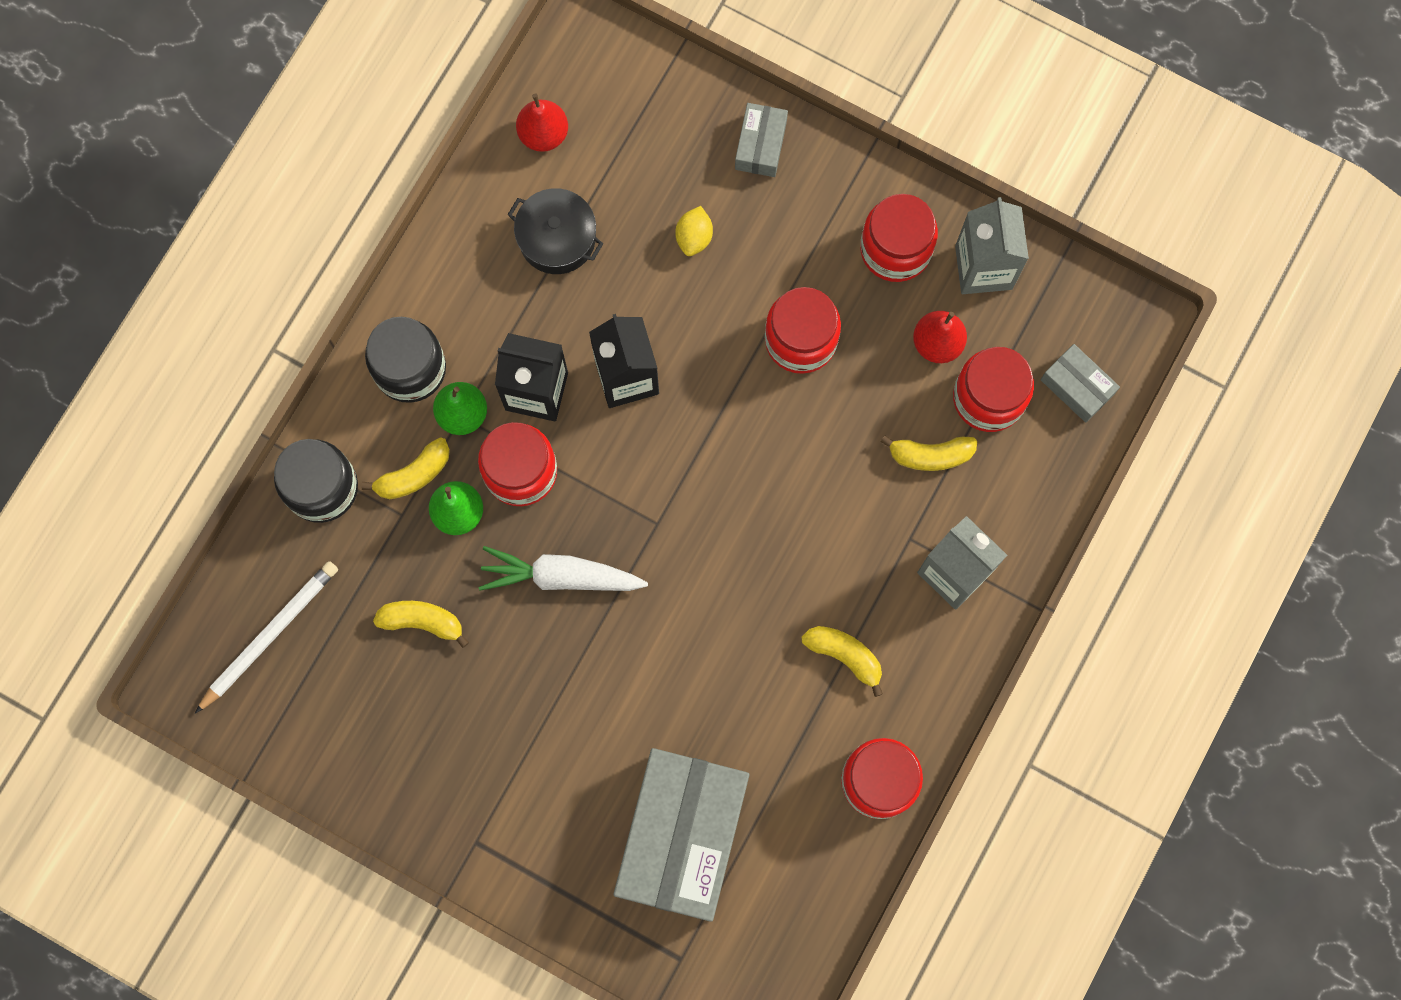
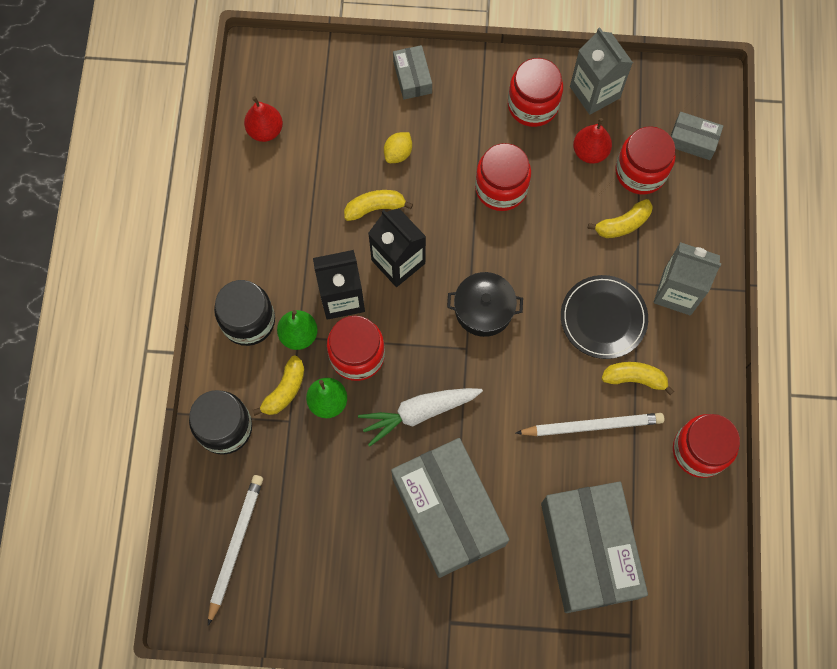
camera: 25 degrees left, 5 degrees down
(422, 622) = (339, 487): yellow banana -> yellow banana (375, 207)
(537, 711) = (448, 511): none -> grey box
(557, 238) = (307, 192): black pot -> black pot (483, 309)
(694, 237) = (398, 153): yellow lemon -> yellow lemon turned 45 degrees clockwise
(762, 689) = (592, 426): none -> white pencil
(844, 563) = (603, 318): none -> black plate

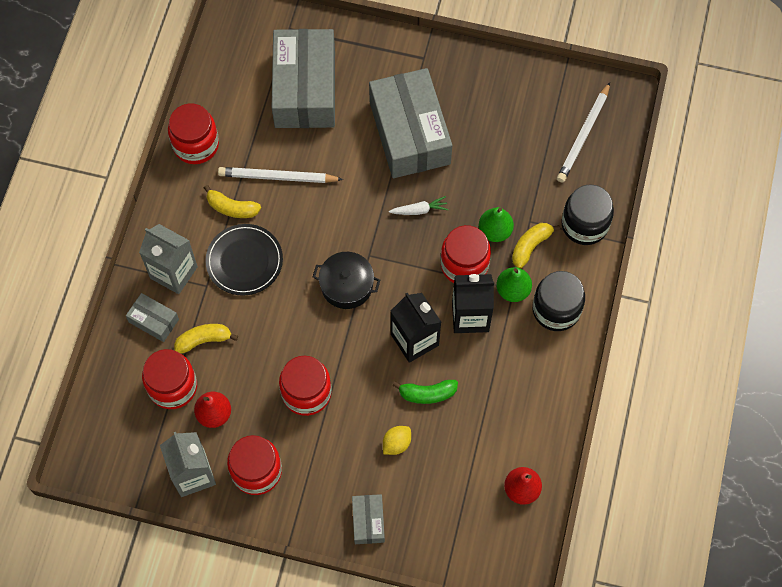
camera: 170 degrees left, 5 degrees down
(375, 207) = (427, 394): yellow banana -> green banana
(419, 412) = (419, 210): white carrot -> white carrot, size x0.55
(692, 140) = (114, 409): grey box -> grey box (154, 321)

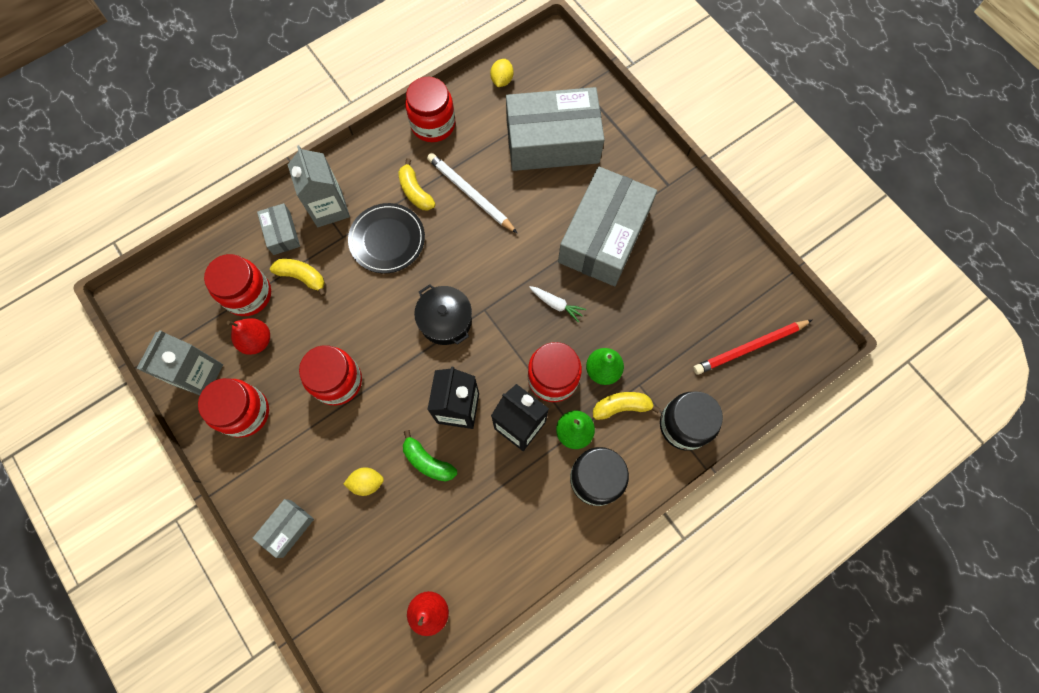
camera: 40 degrees right, 5 degrees up
(219, 69) = (502, 80): none -> yellow lemon
(305, 89) = (552, 141): grey box -> grey box turned 45 degrees clockwise
(583, 135) = (749, 347): white pencil -> red pencil

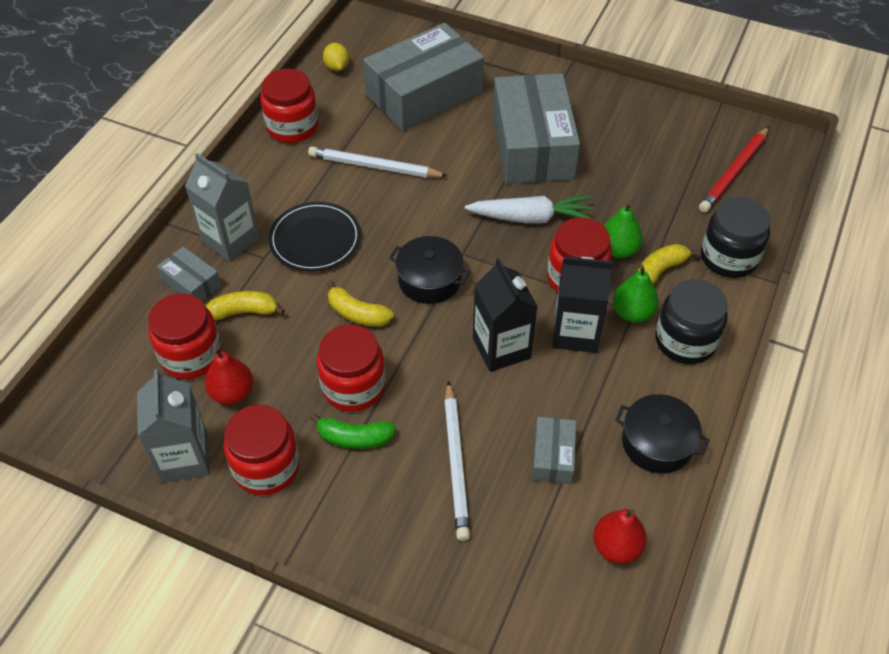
camera: 30 degrees left, 20 degrees down
(287, 528) = (398, 553): grey box -> grey box (553, 456)
(367, 482) = (456, 463): yellow lemon -> white pencil
(415, 191) = (315, 188): yellow banana -> yellow banana (357, 314)
(428, 461) = (506, 410): green banana -> green banana (354, 438)
(514, 550) = (657, 443): none -> black pot
(556, 304) = (531, 218): white carrot -> white carrot, size x1.81

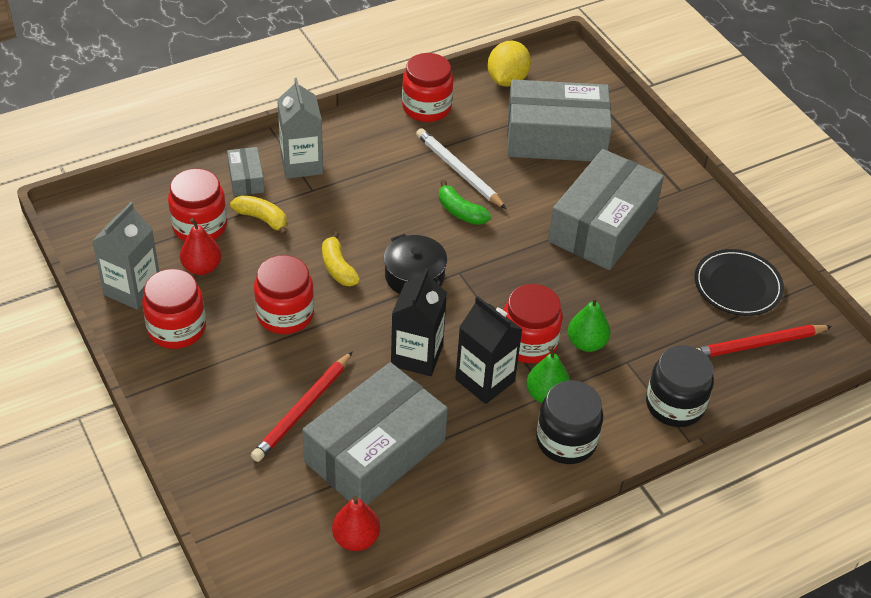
camera: 35 degrees right, 5 degrees down
(315, 239) = (361, 198): black plate -> black plate (737, 285)
(337, 67) = (507, 80): yellow lemon -> yellow lemon, size x1.69
(354, 438) = (251, 348): green banana -> green banana (460, 212)
(456, 463) = (303, 409): white pencil -> red pencil
(531, 218) = (541, 278): white carrot -> none
(553, 456) = (375, 451): grey box -> grey box, size x2.24
(657, 443) = (462, 494): black pot -> none
(660, 270) = (604, 379): yellow banana -> none

